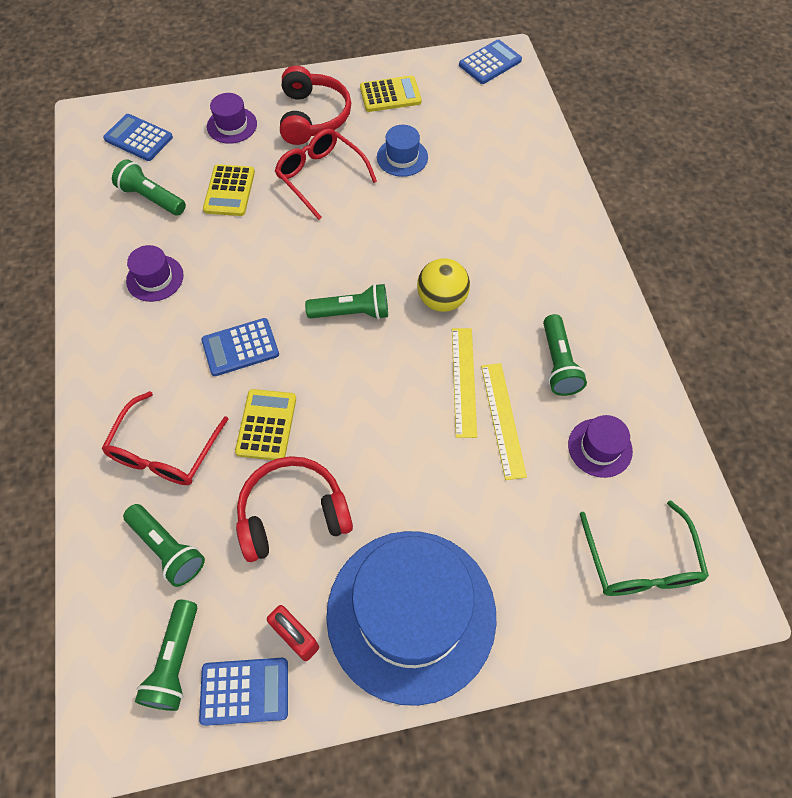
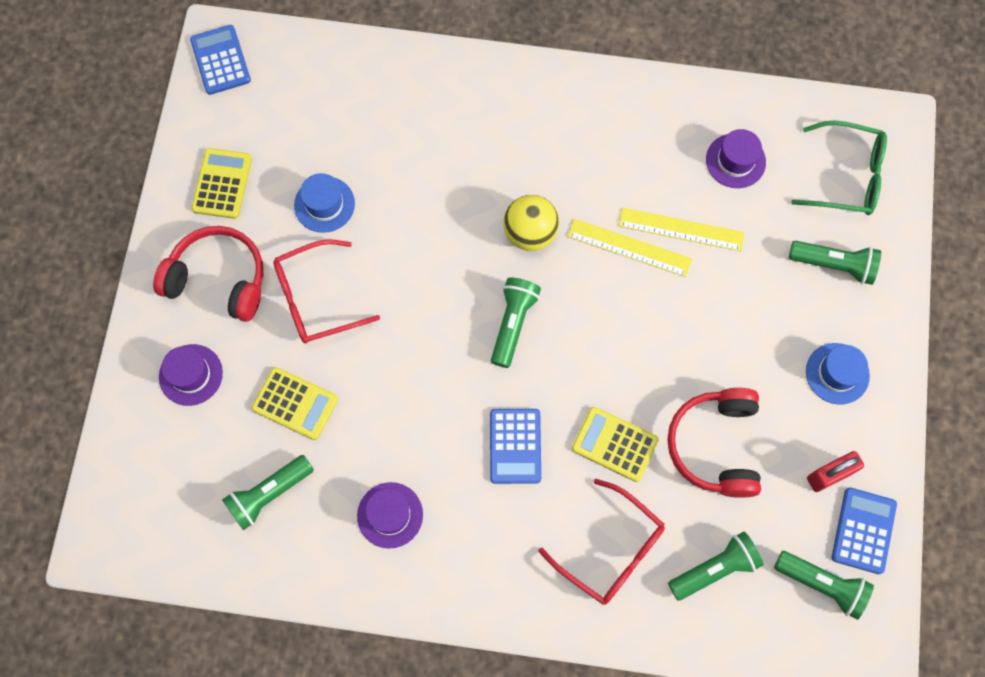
camera: 70 degrees left, 10 degrees up
(138, 138) = (163, 490): blue calculator -> none
(411, 614) = (837, 373): blue hat -> blue hat, size x0.42
(558, 363) = (640, 158): green flashlight -> green flashlight (834, 265)

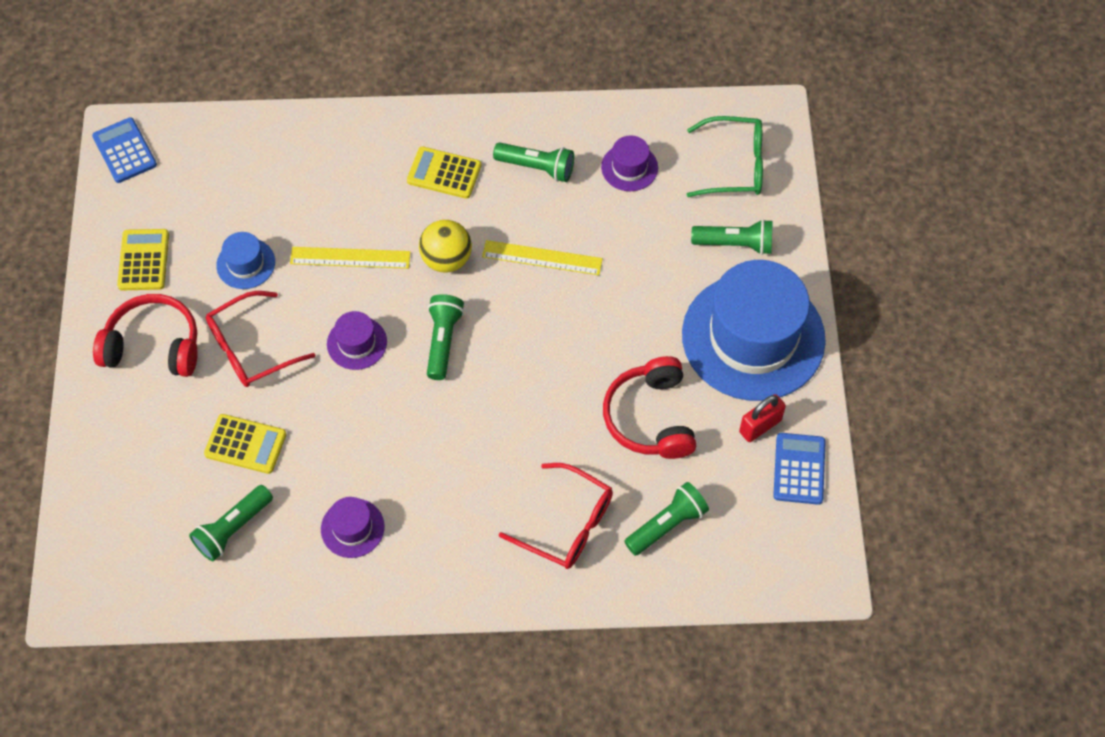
camera: 10 degrees left, 10 degrees down
(191, 375) = (140, 434): purple hat -> purple hat (357, 343)
(515, 446) = (462, 448): blue calculator -> none
(614, 444) = (556, 431): yellow calculator -> yellow calculator (444, 173)
(681, 229) = (588, 234): yellow ruler -> yellow ruler (350, 258)
(822, 584) = (768, 522): green flashlight -> green flashlight (537, 167)
(837, 373) = (753, 337): blue hat -> blue hat, size x2.38

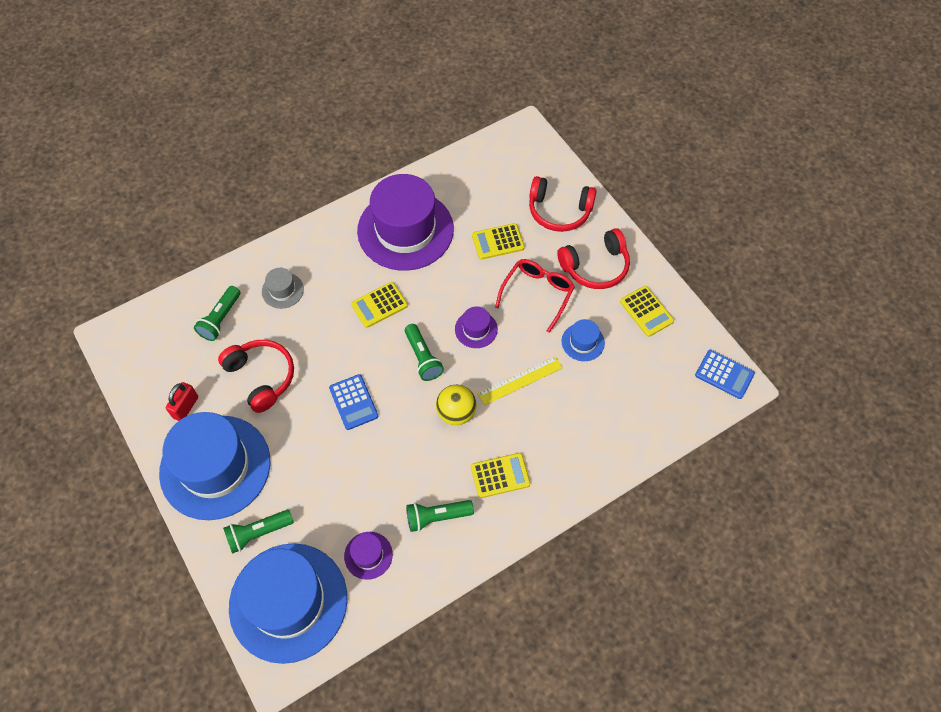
camera: 150 degrees right, 0 degrees up
(134, 445) = (559, 211): none -> red headphones
(233, 529) = (471, 199): green flashlight -> none
(352, 528) = (405, 230): purple hat -> purple hat, size x2.38
(453, 436) = (379, 305): none -> yellow calculator
(542, 258) = (392, 448): yellow ruler -> none
(566, 524) = (282, 290): red glasses -> grey hat
(733, 165) = (288, 602): green glasses -> blue hat
(799, 469) = (149, 392): blue calculator -> blue calculator (353, 402)

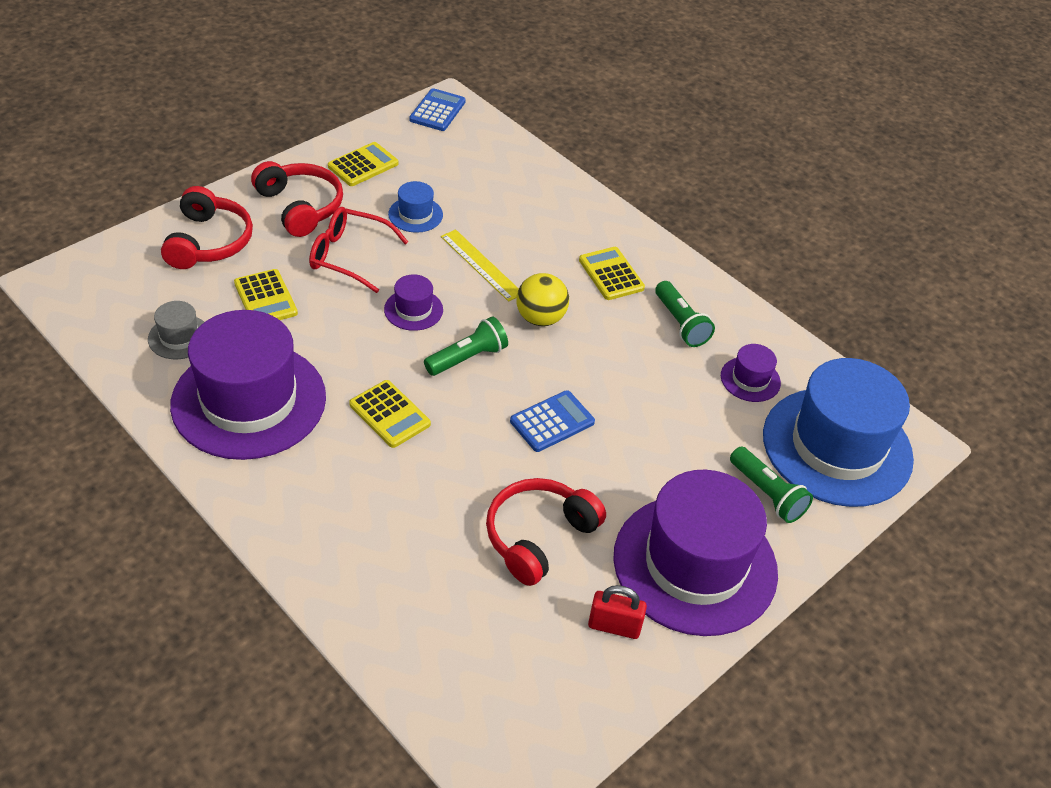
camera: 105 degrees left, 15 degrees down
(215, 467) = (695, 564): blue hat -> purple hat
(221, 319) = (446, 615): green flashlight -> none
(282, 290) = (379, 539): grey hat -> grey hat (179, 337)

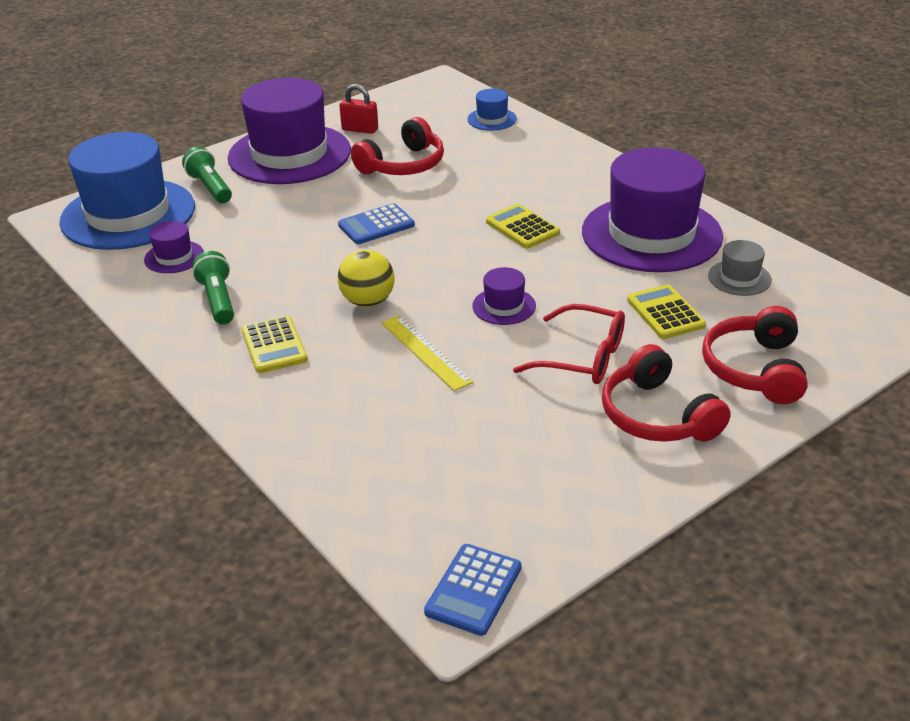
camera: 170 degrees left, 10 degrees down
(363, 165) = (584, 480): yellow calculator -> none
(415, 214) = (505, 409): blue hat -> blue hat (492, 119)
(467, 358) = (448, 268): green flashlight -> none

